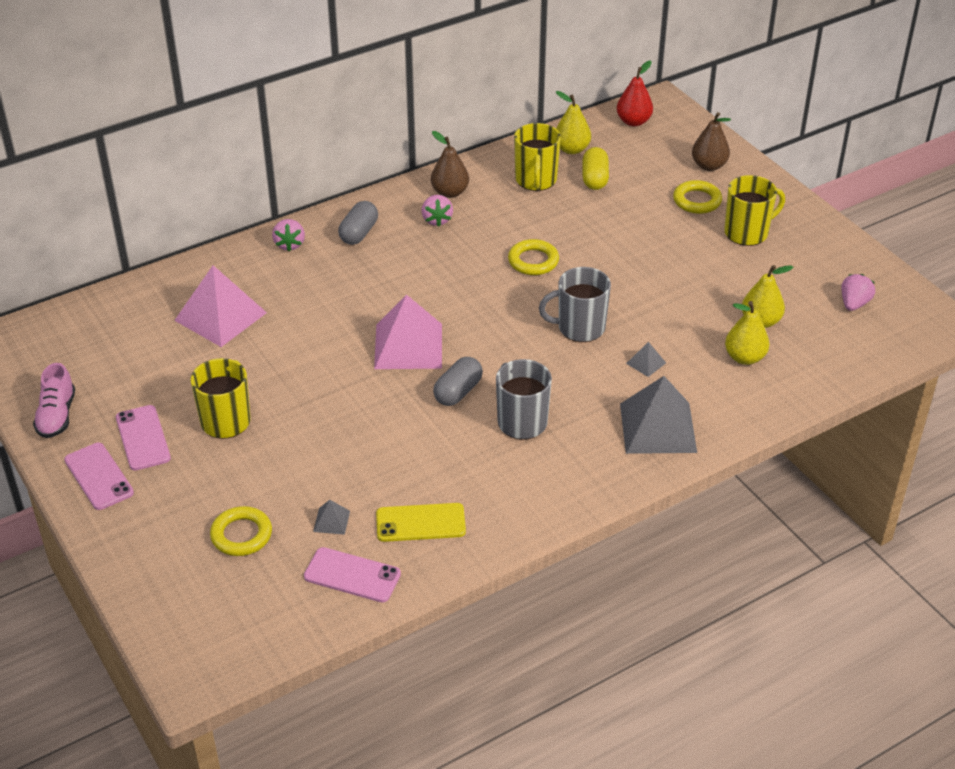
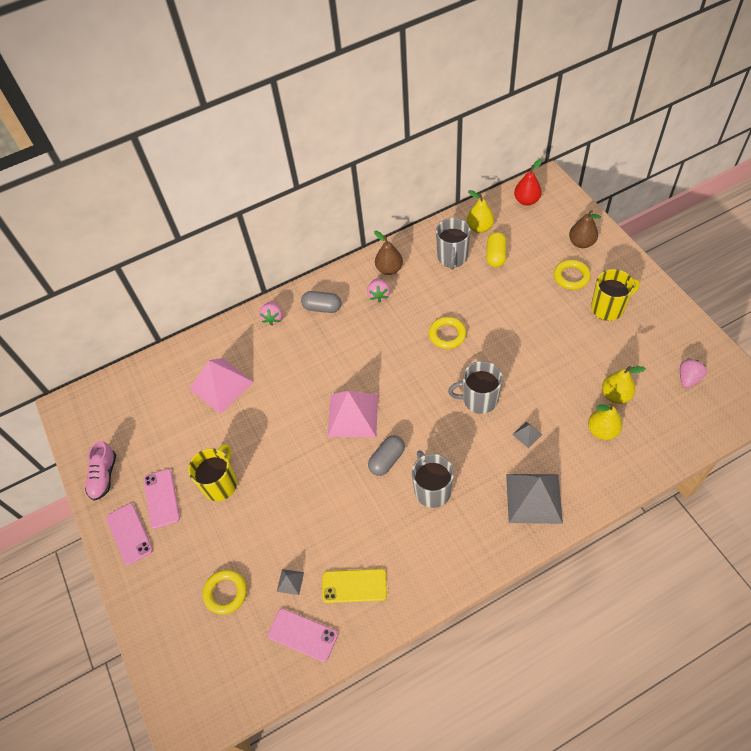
camera: 10 degrees right, 15 degrees up
(359, 233) = (322, 307): grey capsule -> grey capsule turned 75 degrees clockwise
(536, 180) = (452, 257): yellow mug -> grey mug

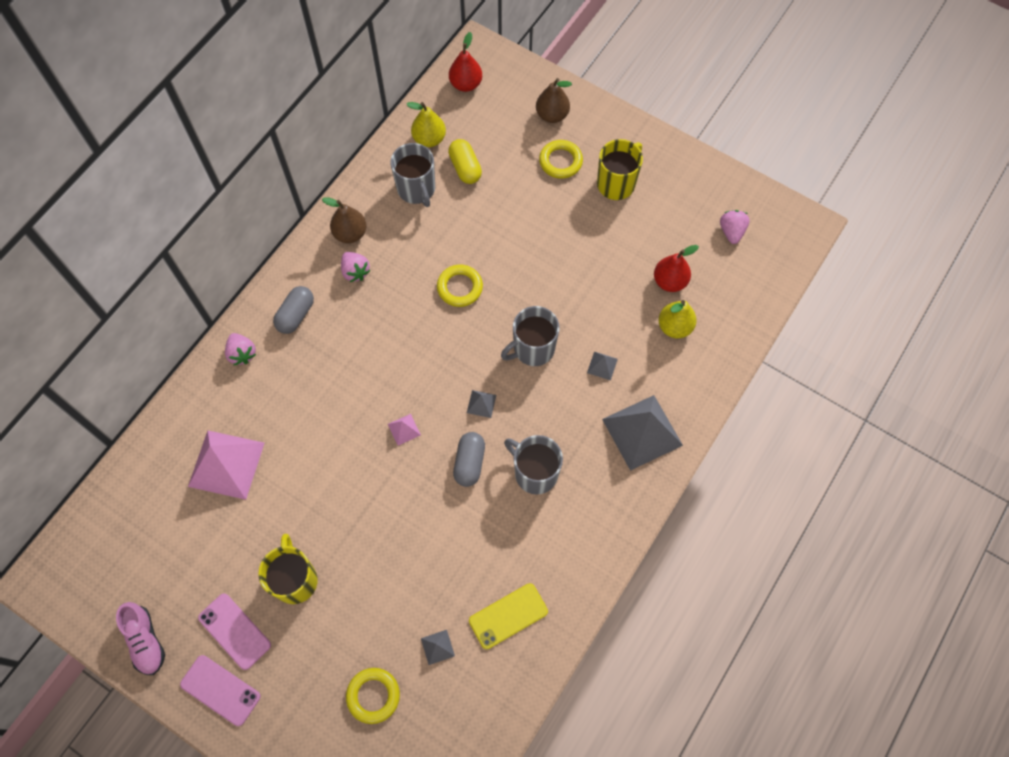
camera: 35 degrees left, 10 degrees up
(302, 635) = (482, 694): pink phone -> none
(322, 307) = (296, 315): grey capsule -> grey capsule turned 45 degrees counterclockwise
(353, 415) = (404, 429): pink pyramid -> pink pyramid, size x0.43
(418, 422) = (481, 404): none -> grey pyramid
(615, 395) = (670, 281): yellow pear -> red pear

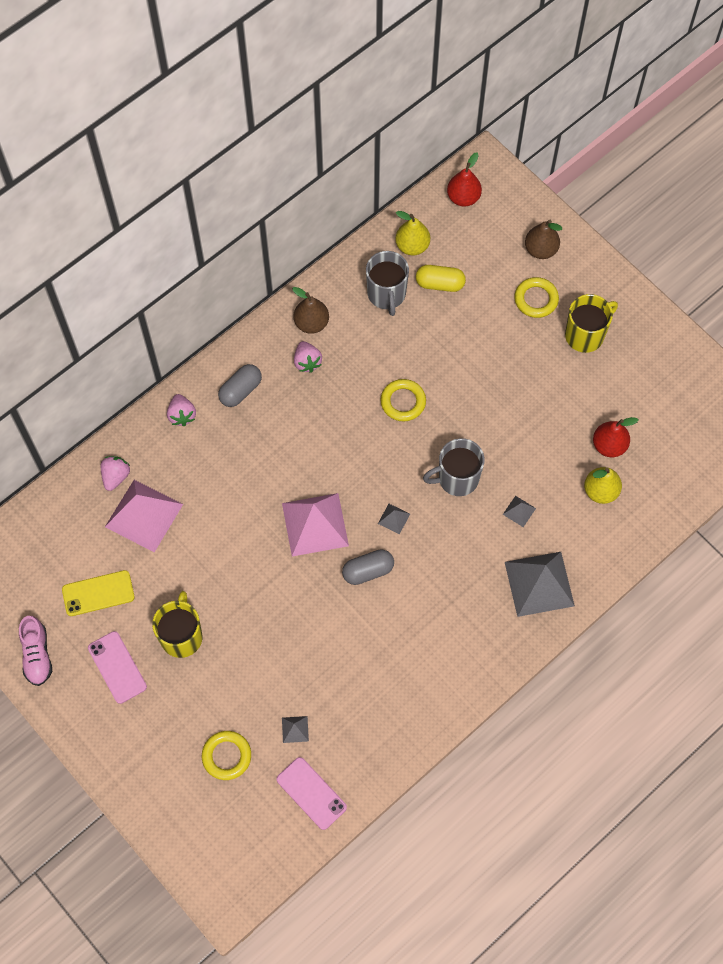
camera: 15 degrees right, 0 degrees up
(220, 690) = (93, 715): pink phone -> pink phone (311, 793)
(404, 429) = (315, 524): pink pyramid -> pink pyramid, size x2.35
(465, 168) = (440, 284): yellow capsule -> yellow capsule turned 75 degrees counterclockwise
(469, 463) = (368, 571): grey capsule -> grey capsule turned 45 degrees clockwise
(508, 616) = (366, 719): yellow phone -> yellow phone (98, 593)
(535, 473) = (426, 596): grey mug -> none
(731, 231) = (685, 411): pink strawberry -> pink strawberry (116, 476)

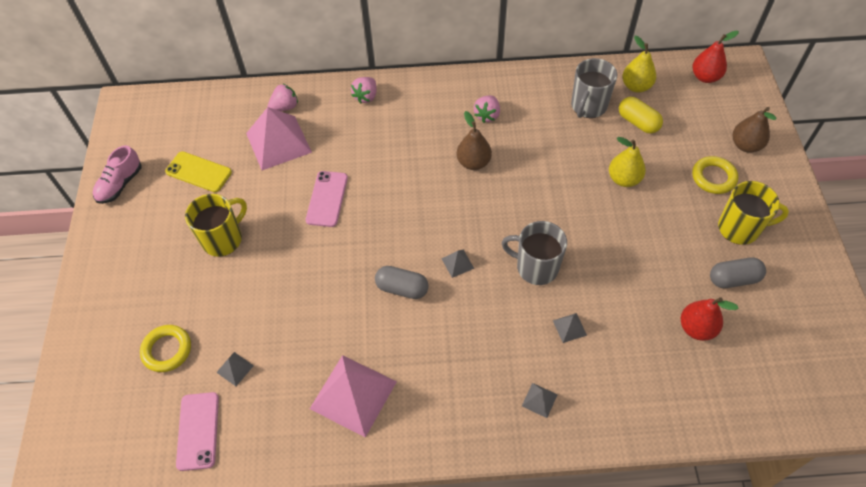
camera: 40 degrees right, 10 degrees down
(117, 667) = (160, 229): pink phone -> pink phone (327, 199)
(240, 390) = (421, 105): grey capsule -> grey capsule (733, 279)
(311, 323) = (513, 93): brown pear -> brown pear (473, 162)
(315, 524) = (392, 227): pink pyramid -> pink pyramid (353, 395)
(403, 402) = (538, 185): yellow ring -> none
(539, 583) = (539, 400): grey pyramid -> grey pyramid, size x0.43
(600, 491) = (659, 361): yellow pear -> yellow pear (624, 179)

